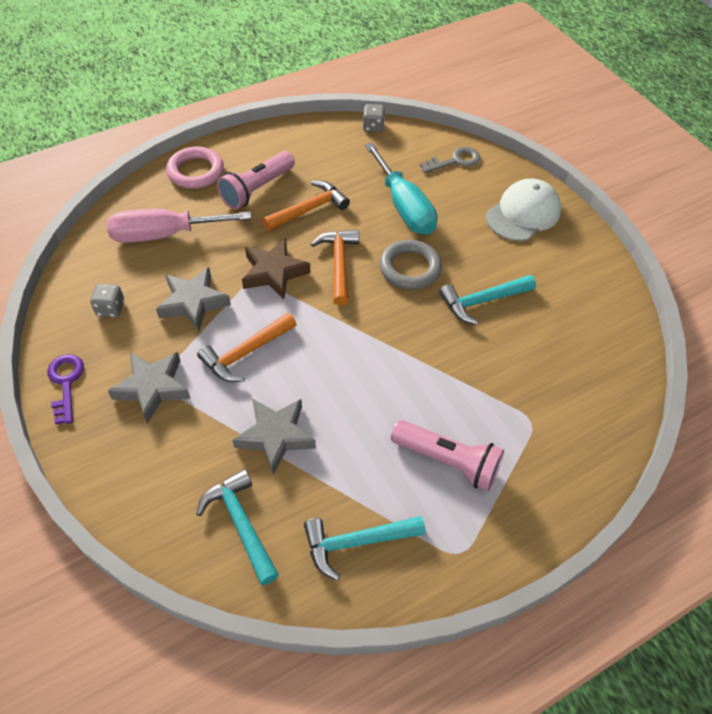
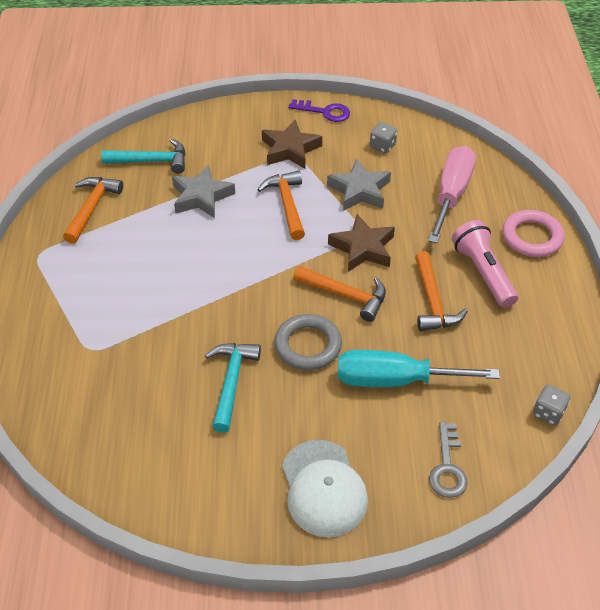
camera: 120 degrees right, 5 degrees down
(153, 388) = (290, 149): grey star -> brown star
(356, 542) = (92, 208): turquoise hammer -> orange hammer
(448, 461) = (104, 280): pink flashlight -> none

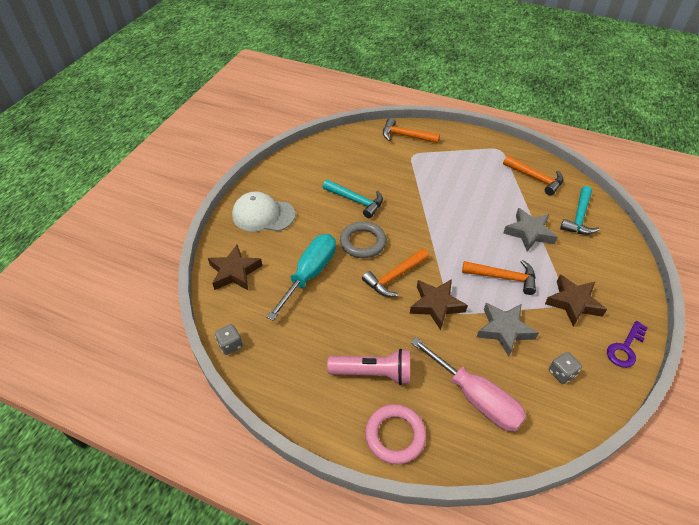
camera: 115 degrees right, 0 degrees up
(433, 301) = (362, 325): orange hammer -> orange hammer (405, 136)
(447, 467) = (234, 272): grey key -> brown star

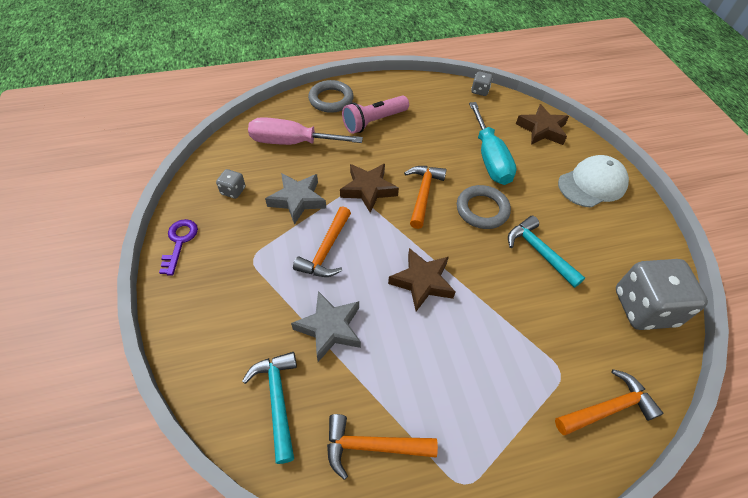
camera: 140 degrees right, 5 degrees up
(334, 152) = (644, 308): none -> grey dice
(356, 201) = (539, 251): turquoise hammer -> turquoise hammer turned 60 degrees clockwise
(395, 435) = (331, 99): pink ring -> grey ring
(503, 277) = (326, 250): orange hammer -> orange hammer turned 45 degrees counterclockwise
(573, 303) = (244, 262): brown star -> brown star (422, 282)

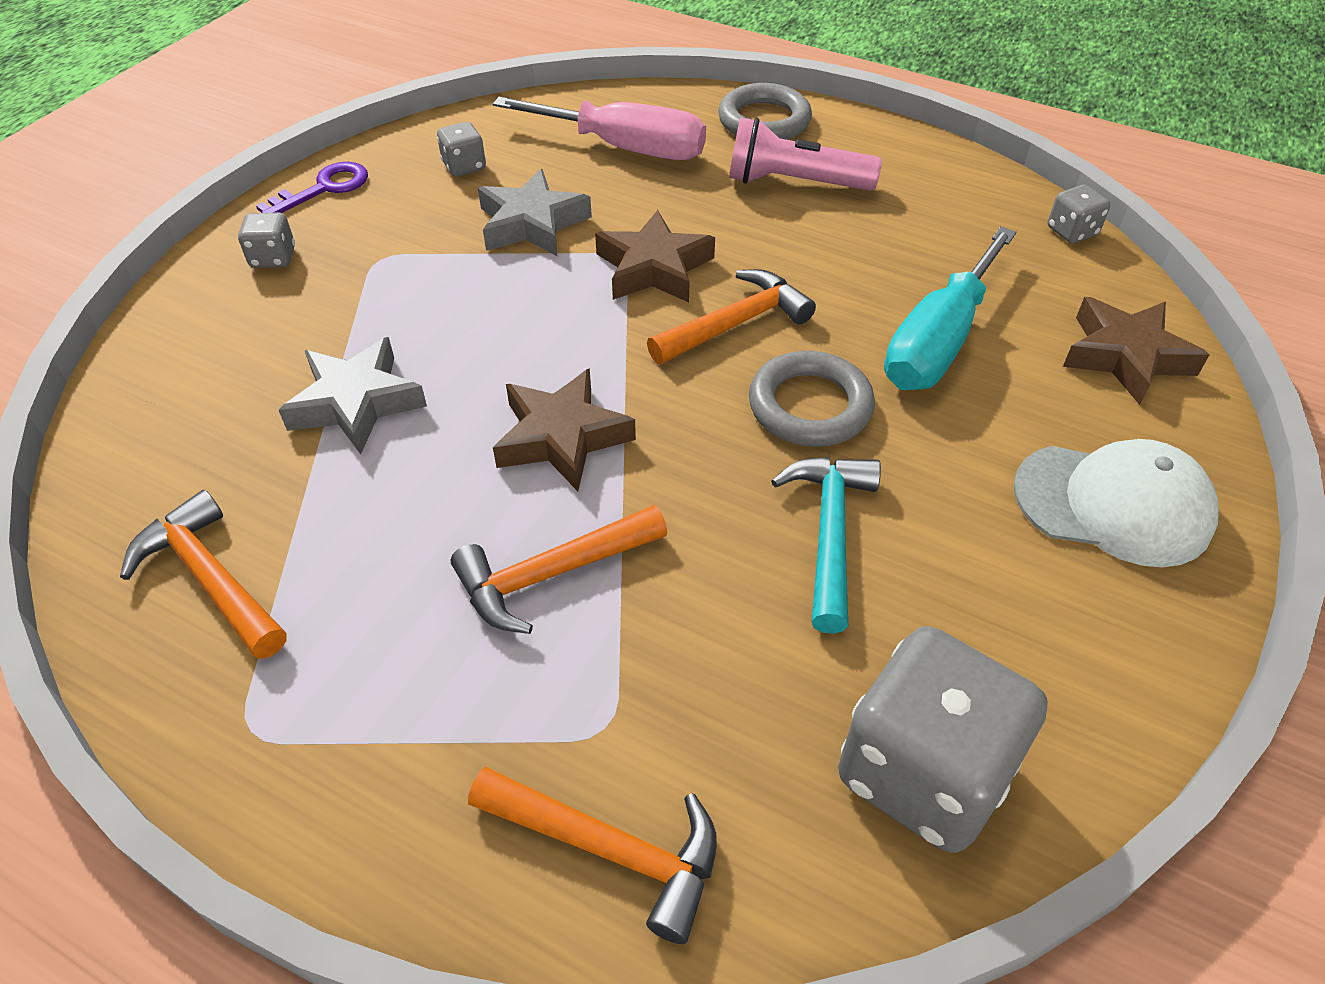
camera: 45 degrees right, 5 degrees down
(201, 291) = (273, 258): none -> grey dice
(277, 399) = (187, 435): turquoise hammer -> none
(292, 142) = (625, 148): pink screwdriver -> pink screwdriver turned 150 degrees clockwise
(326, 250) = (483, 308): orange hammer -> orange hammer (551, 574)

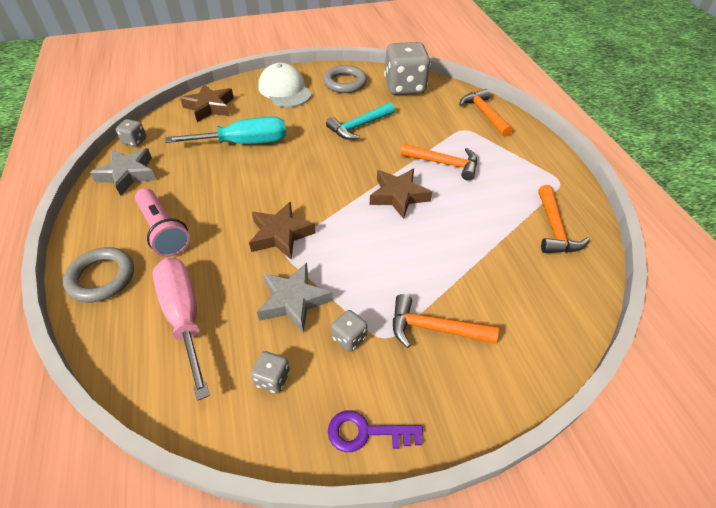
camera: 135 degrees left, 0 degrees up
(273, 258) = (439, 386): grey dice -> grey dice (349, 338)
(356, 403) = (460, 260): grey star -> grey star (128, 174)
(735, 323) = (290, 191): orange hammer -> orange hammer (434, 328)
(810, 406) = (312, 153): grey ring -> grey ring (345, 83)

